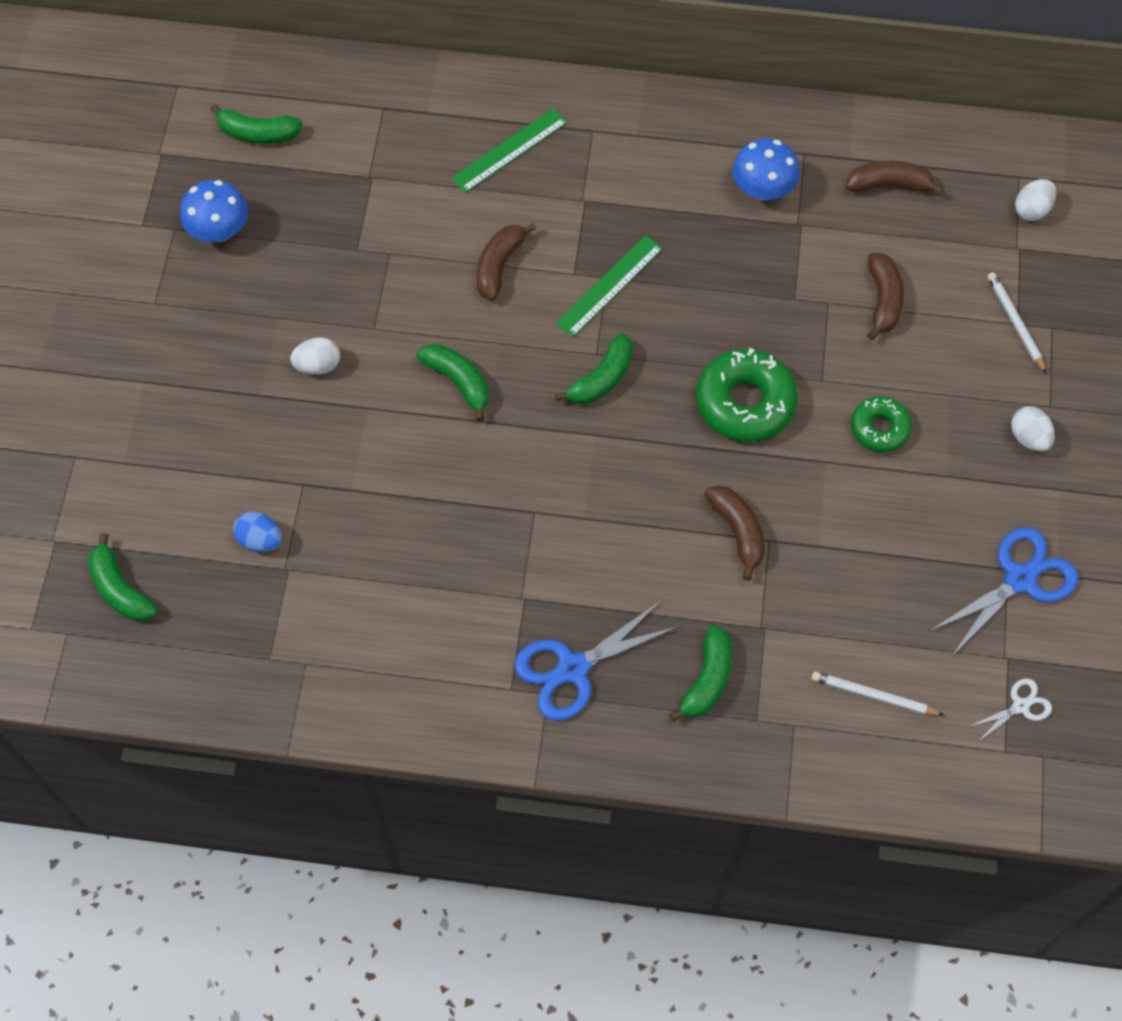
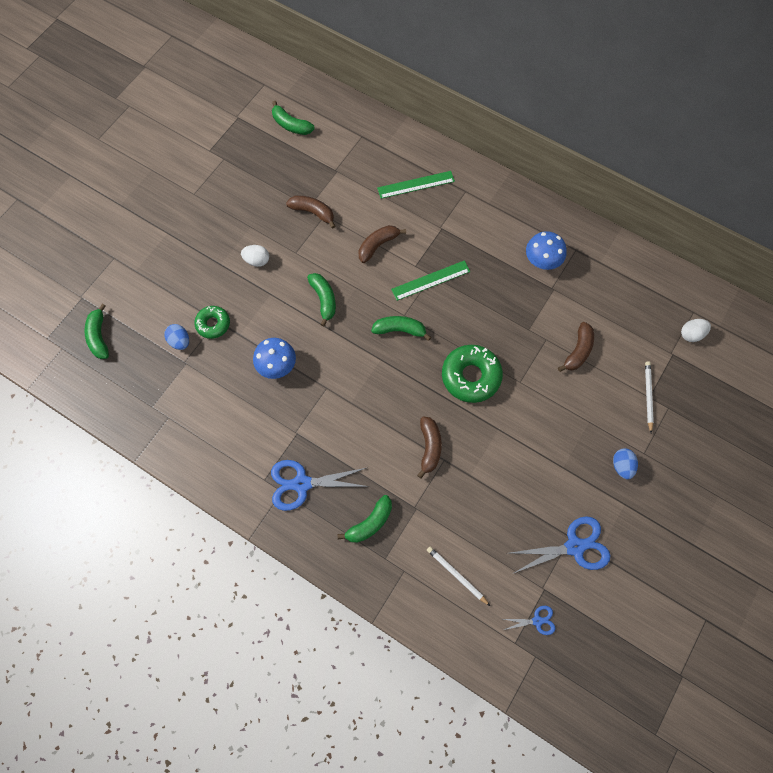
camera: 25 degrees right, 5 degrees up
(219, 230) = (245, 168): blue mushroom -> blue mushroom (277, 365)
(601, 379) = (400, 330): green banana -> green banana turned 150 degrees counterclockwise
(879, 428) = (538, 423): green donut -> green donut (213, 324)
(889, 185) = (615, 287): brown banana -> brown banana (313, 212)
(1020, 706) = (537, 621): white scissors -> blue scissors
(1028, 438) = (622, 466): white egg -> blue egg

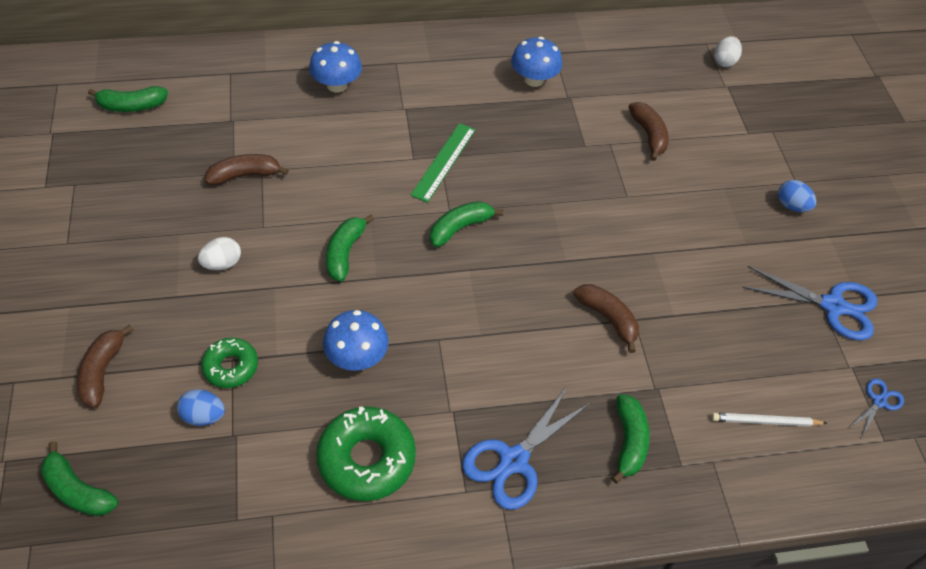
camera: 45 degrees left, 15 degrees down
(324, 299) = (345, 252): green banana -> green banana turned 105 degrees counterclockwise
(378, 245) = (353, 163): brown banana -> brown banana (102, 371)
(416, 184) = (337, 85): green ruler -> blue mushroom
(471, 376) = (577, 223): green donut -> green donut (366, 459)
(575, 546) = (833, 306): blue scissors -> blue scissors turned 75 degrees clockwise
(648, 396) = (746, 133): white pencil -> none

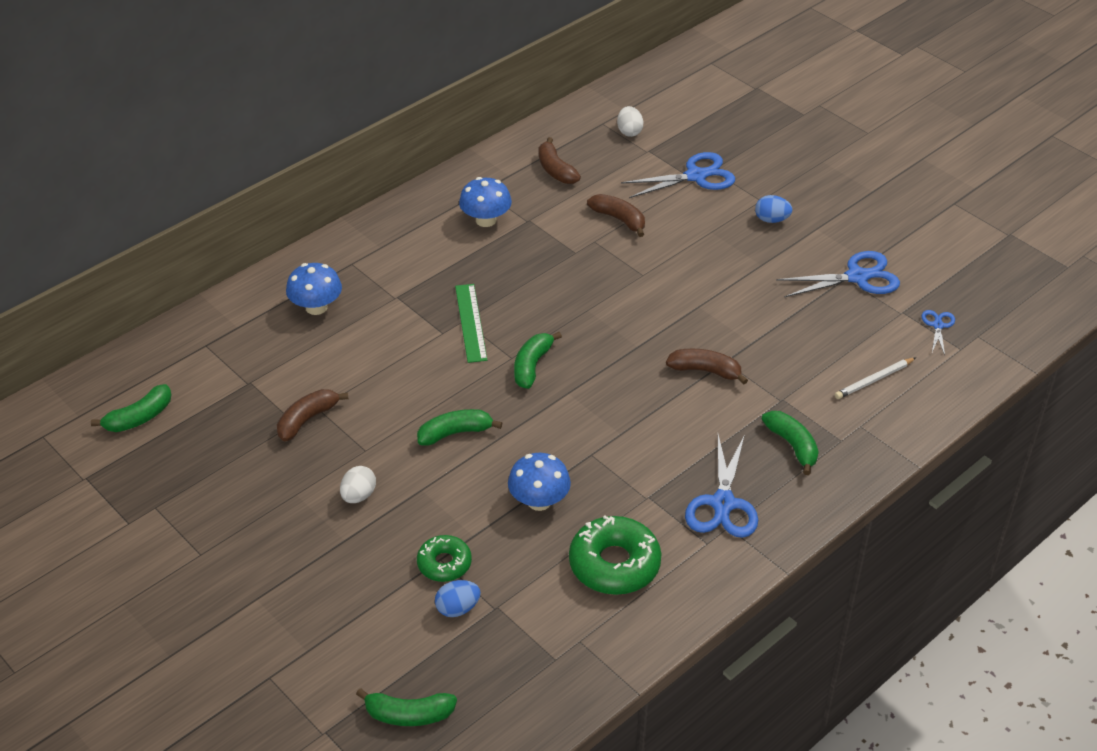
camera: 30 degrees left, 10 degrees down
(102, 371) = (339, 626): brown banana -> brown banana (555, 170)
(345, 252) = (455, 433): green banana -> green banana turned 90 degrees clockwise
(752, 130) = (696, 176): none -> blue scissors

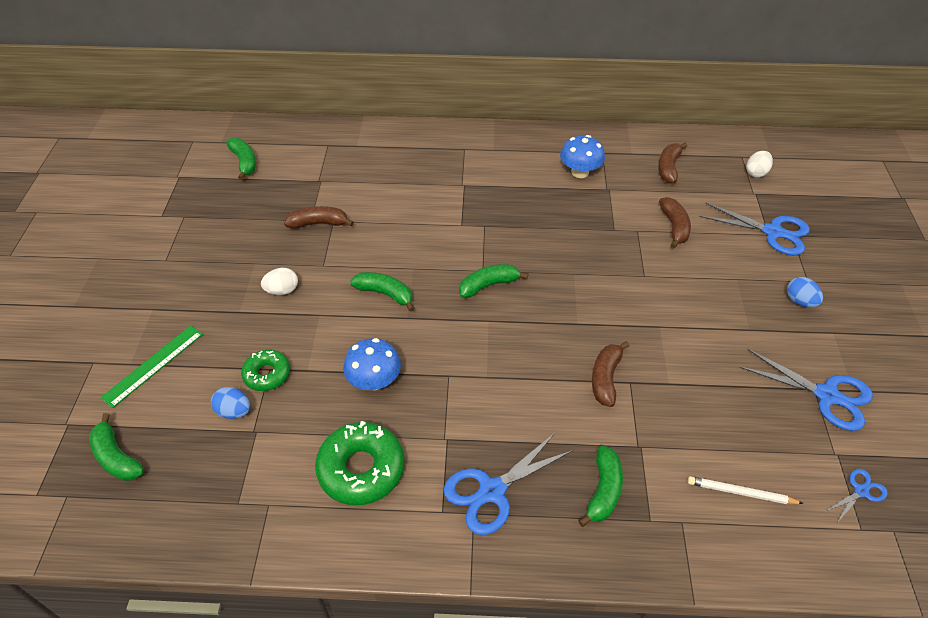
camera: 45 degrees right, 5 degrees up
(139, 418) = (244, 162): green banana -> green banana turned 120 degrees counterclockwise
(316, 307) = (411, 161): blue mushroom -> none
(470, 322) = (486, 230): green ruler -> green ruler (153, 365)
(705, 371) = (605, 378): brown banana -> brown banana turned 135 degrees counterclockwise

